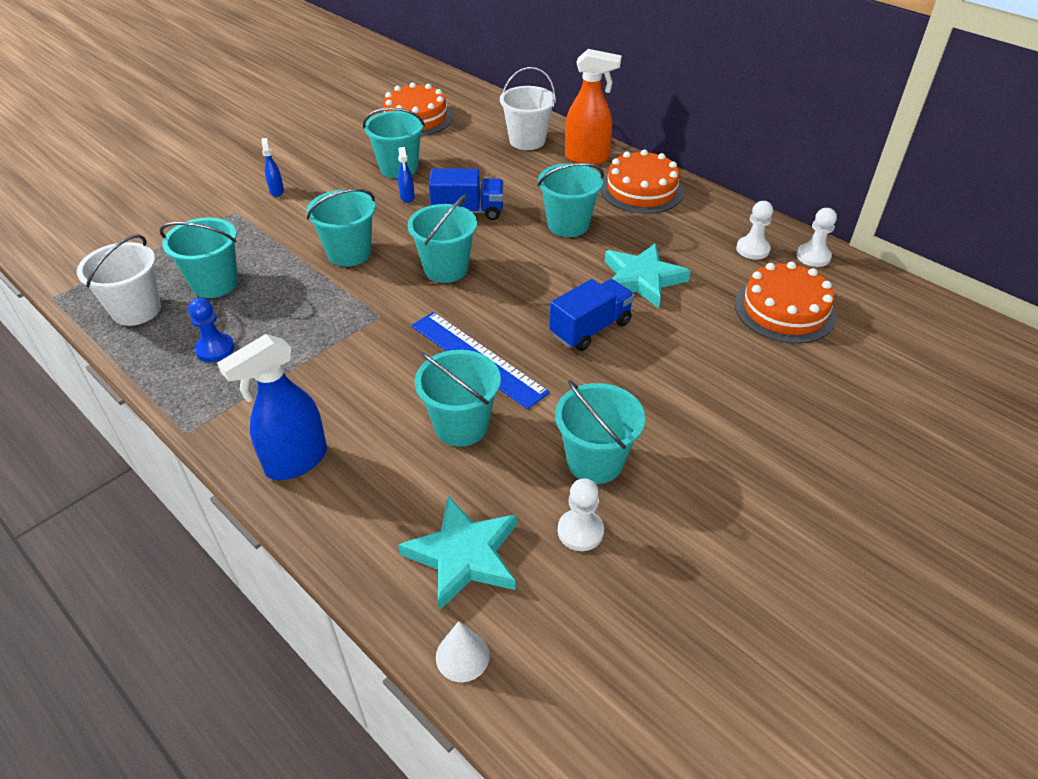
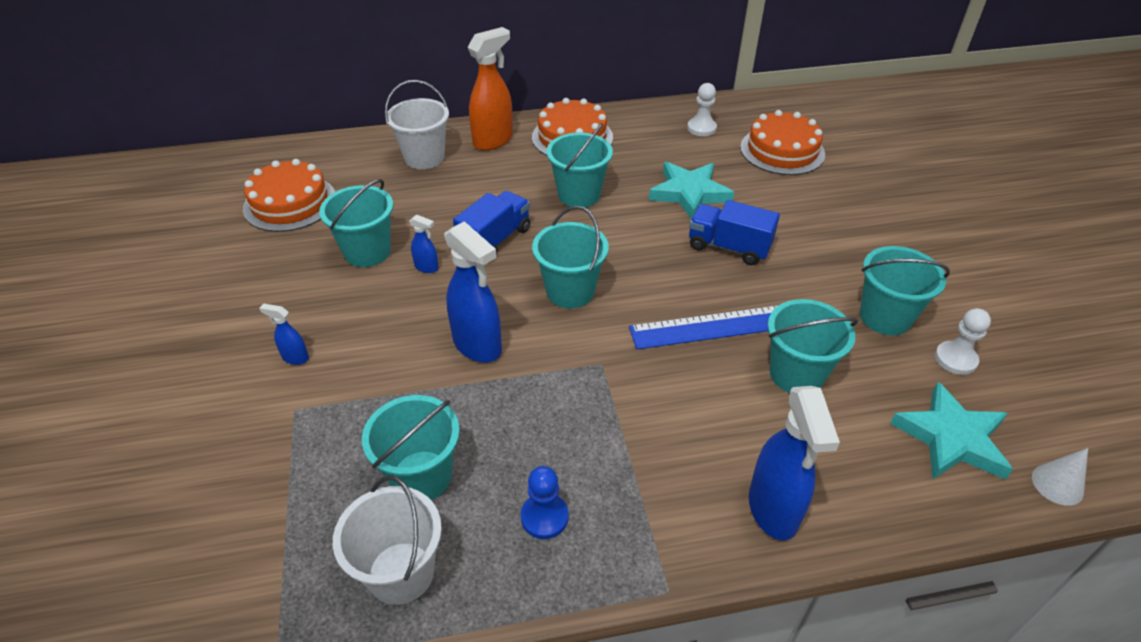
camera: 55 degrees left, 0 degrees up
(349, 253) = (478, 346): turquoise bucket -> blue spray bottle
(590, 329) = (728, 247): blue truck -> blue truck turned 60 degrees counterclockwise
(813, 256) = (734, 109): white pawn -> none

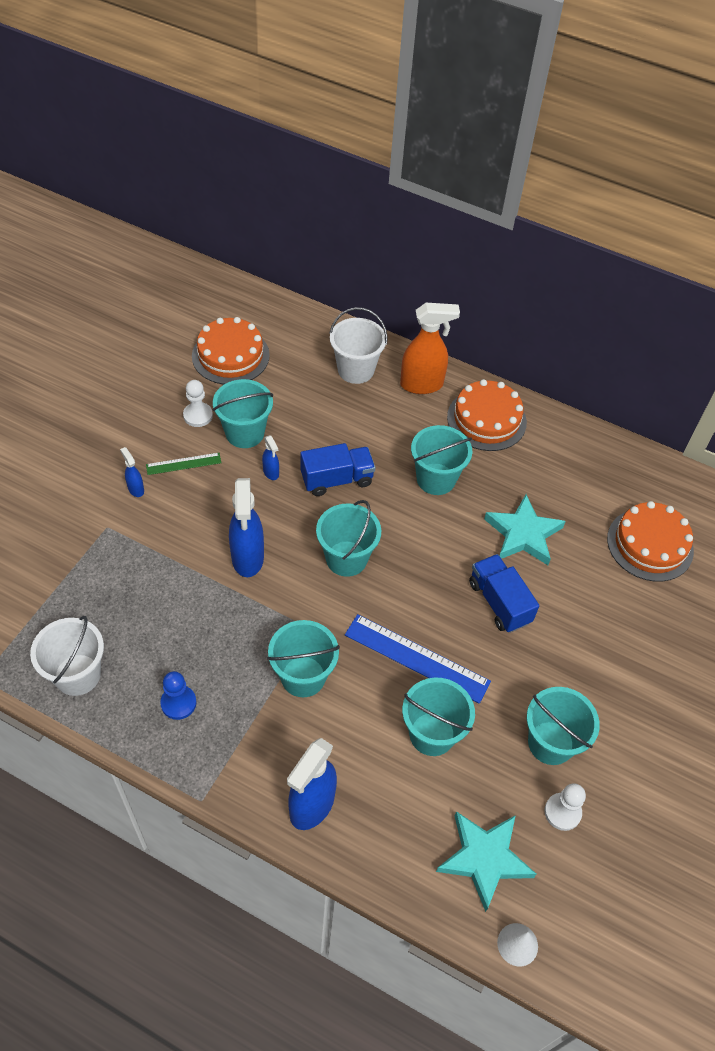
camera: 35 degrees right, 10 degrees up
(328, 308) = (183, 464): none -> green ruler
(421, 476) = (137, 625): turquoise bucket -> turquoise bucket (303, 676)
(701, 128) = (605, 477): white pawn -> white pawn (198, 415)

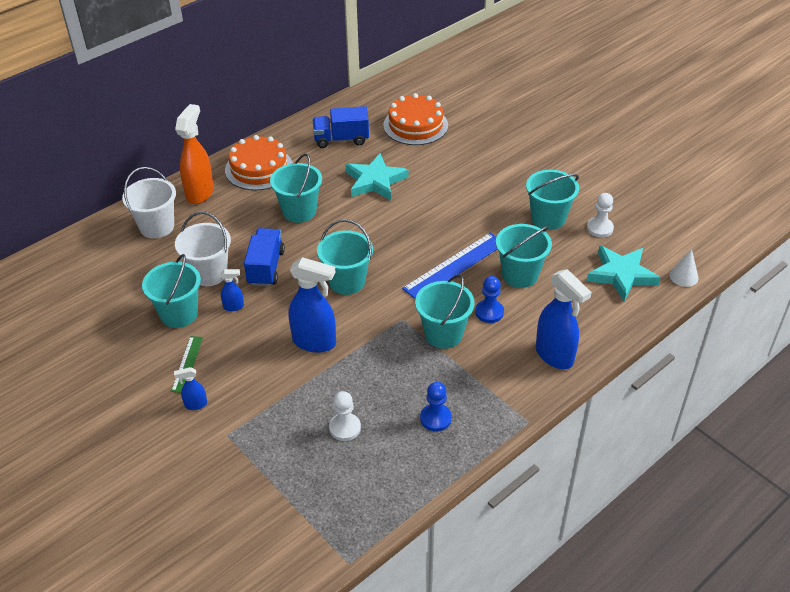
camera: 65 degrees left, 10 degrees down
(77, 674) = (378, 485): white bucket -> white bucket (209, 273)
(198, 415) = (137, 342): white pawn -> white pawn (345, 428)
(230, 355) = (80, 303): orange cake -> none
(355, 715) = (489, 312): none -> blue pawn
(499, 602) = (427, 210): blue truck -> blue truck (341, 139)

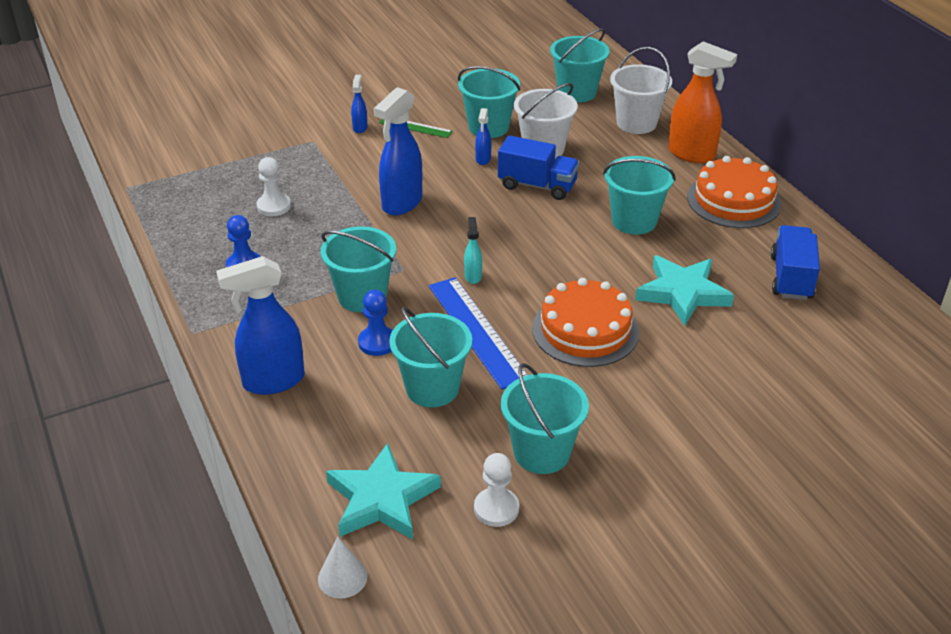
camera: 105 degrees right, 5 degrees down
(347, 281) = (487, 239): turquoise bucket -> turquoise bucket (577, 92)
(395, 280) = (473, 276): none -> turquoise spray bottle
(415, 125) = (821, 359): orange cake -> orange cake (585, 330)

